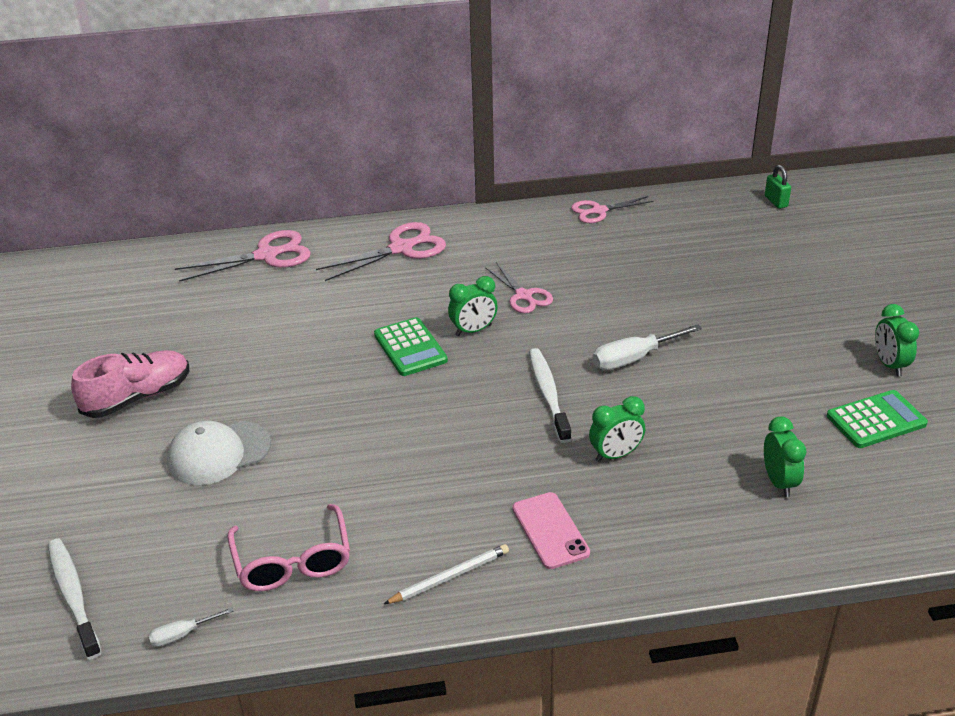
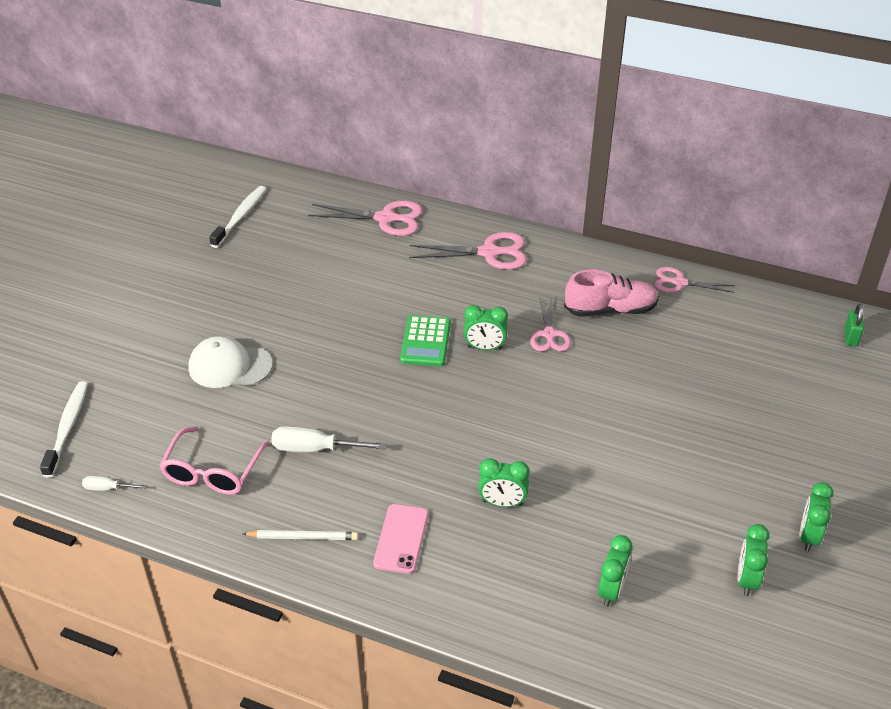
camera: 30 degrees right, 5 degrees up
(137, 397) = (212, 298): pink shoe -> pink shoe (610, 310)
(548, 394) = (495, 428): white toothbrush -> white toothbrush (240, 217)
(634, 358) = (590, 429): white screwdriver -> white screwdriver (315, 449)
(876, 420) = (746, 579): green calculator -> green clock

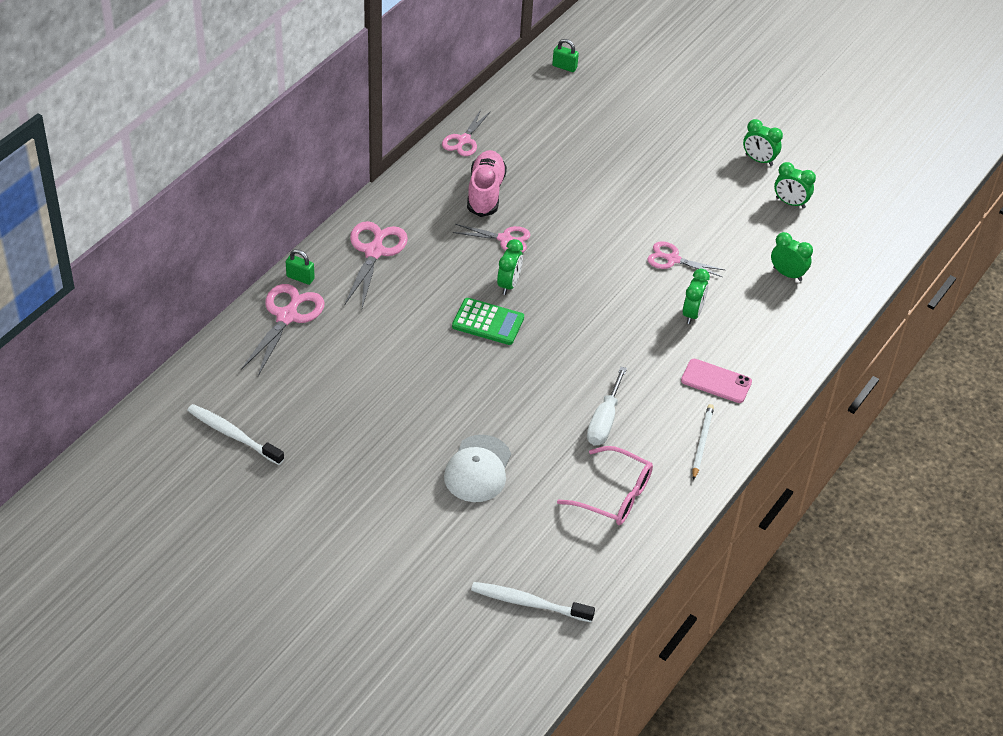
camera: 80 degrees left, 5 degrees up
(108, 488) = (616, 573): white screwdriver -> none
(436, 217) = (300, 277): none -> green padlock
(584, 474) = (673, 259): none -> pink scissors

